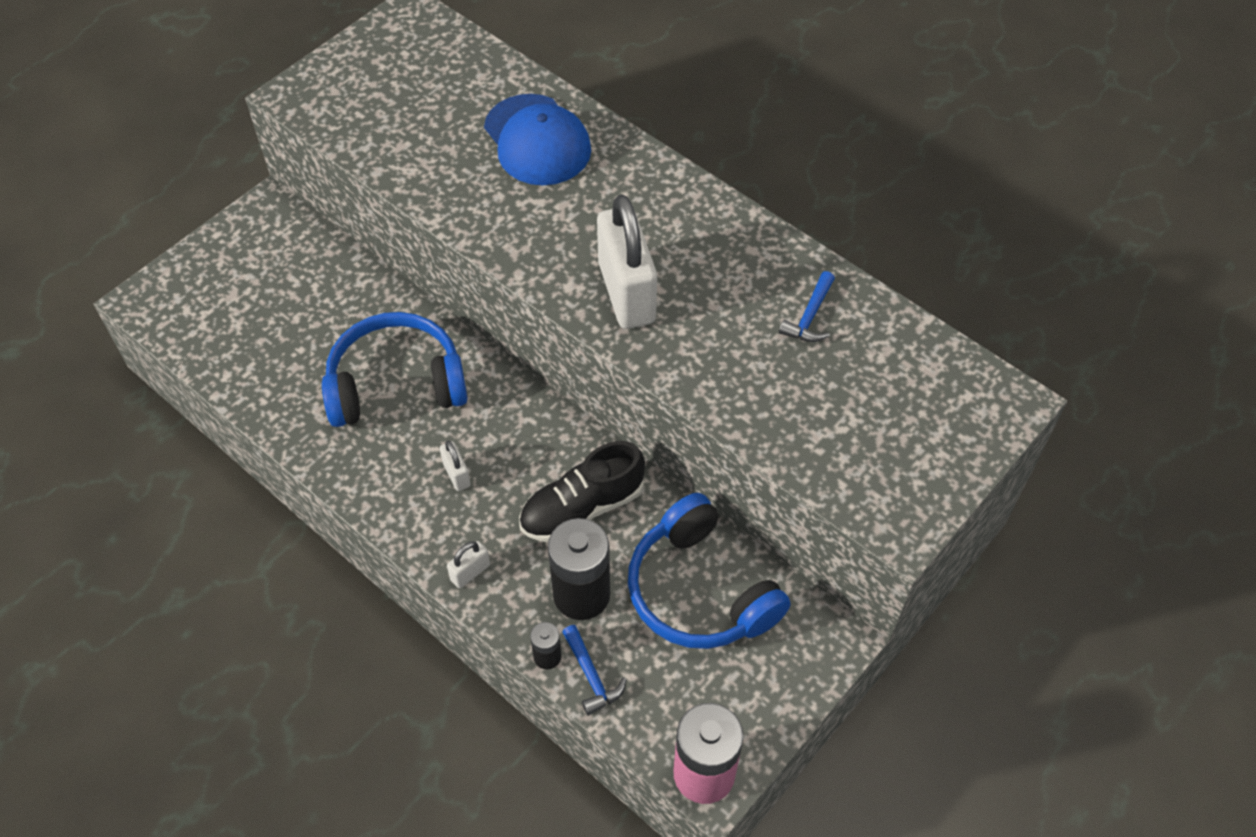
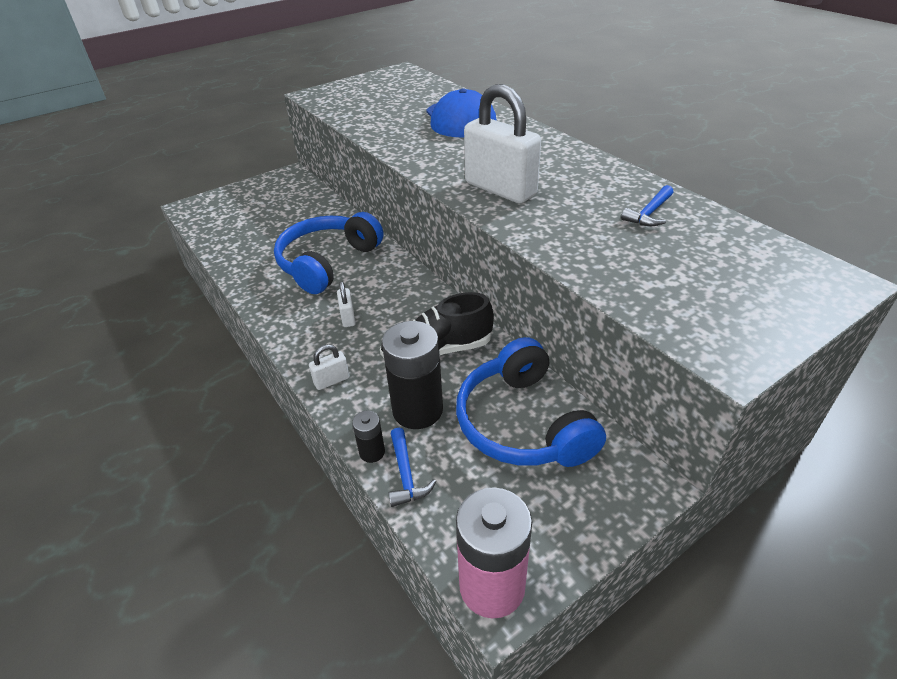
camera: 15 degrees right, 15 degrees down
(396, 384) = (327, 262): blue headphones -> blue headphones turned 60 degrees counterclockwise
(626, 292) = (500, 189): white padlock -> white padlock turned 45 degrees counterclockwise

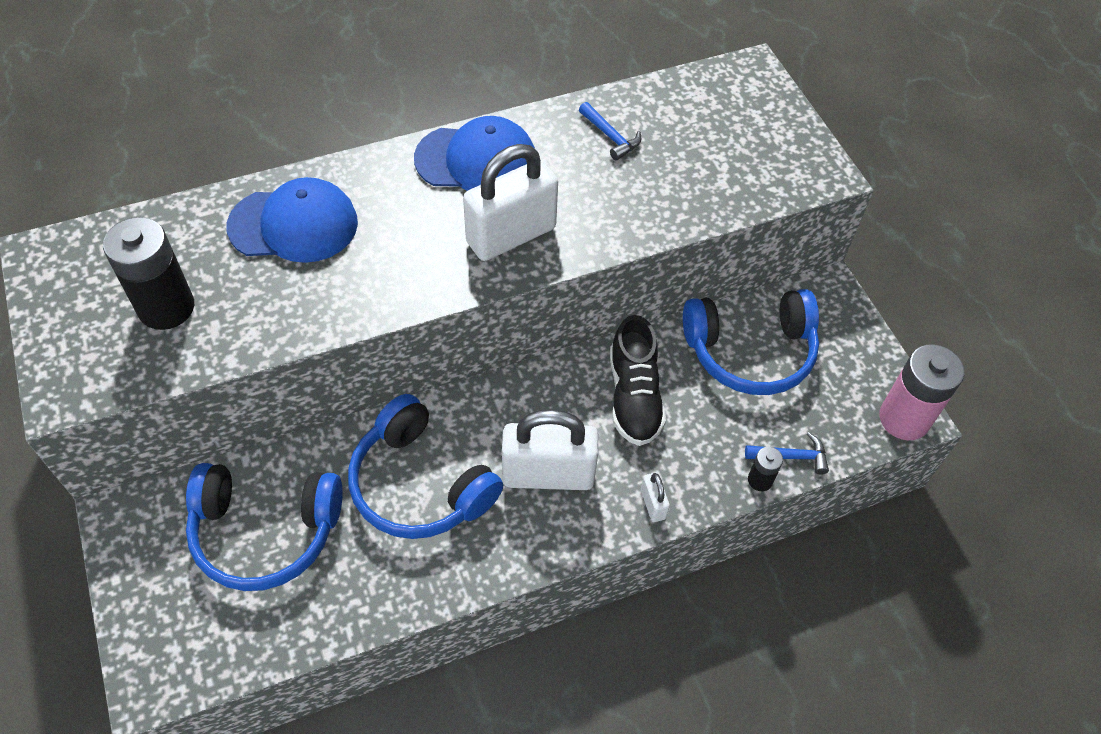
camera: 80 degrees left, 15 degrees up
(284, 216) = (265, 532): none -> blue headphones
(348, 317) = (548, 475): white padlock -> white padlock, size x2.33
(417, 410) = (715, 432): black battery -> black battery (166, 307)
(567, 163) = (476, 160): none -> blue cap

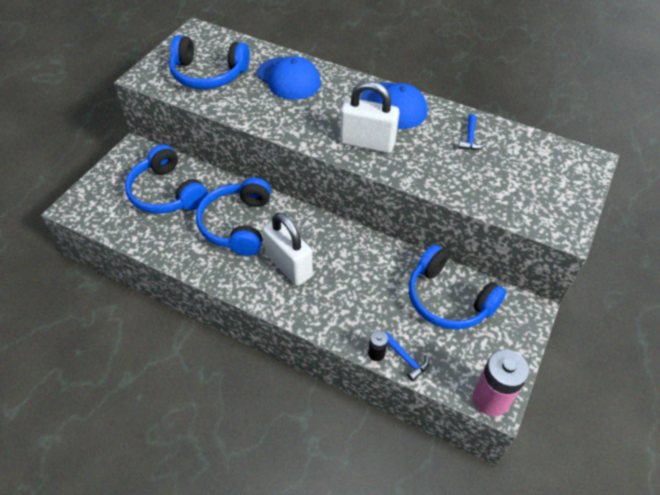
camera: 50 degrees right, 5 degrees down
(166, 307) = (208, 74): black battery -> blue headphones
(634, 396) = (366, 269): black shoe -> none
(653, 504) = (315, 316): white padlock -> none

